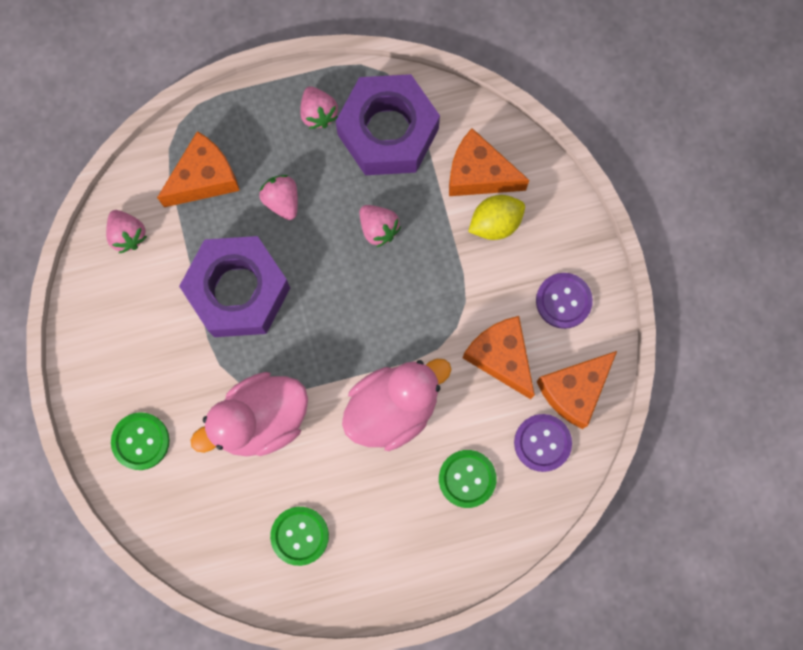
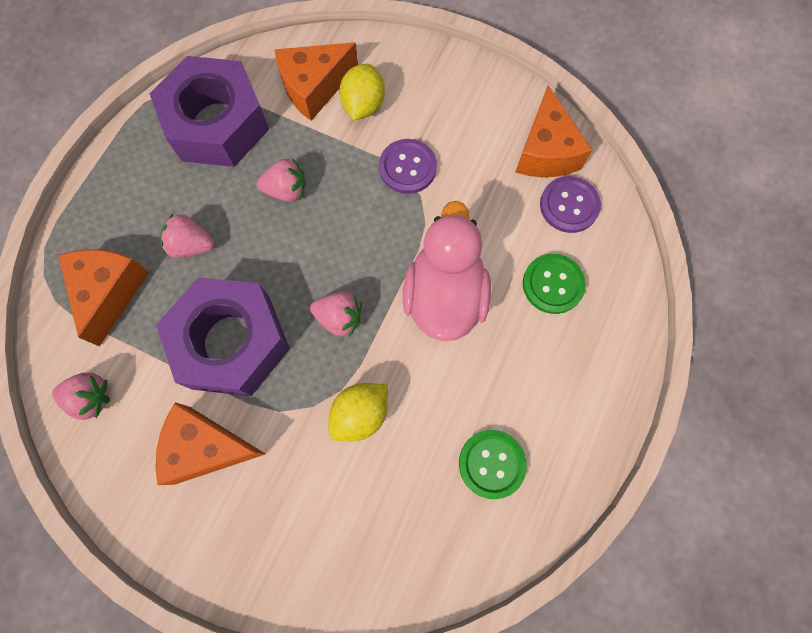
camera: 50 degrees left, 5 degrees down
(140, 441) = (284, 543): green button -> none
(261, 420) = (360, 414): pink duck -> yellow lemon
(318, 113) = (150, 161): pink strawberry -> pink strawberry (339, 318)
(501, 357) = (473, 182): orange cheese -> orange cheese (207, 447)
(563, 301) = (468, 106): purple button -> purple button (407, 167)

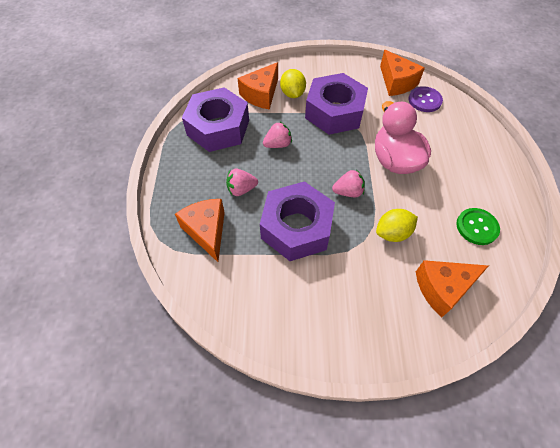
camera: 25 degrees left, 15 degrees down
(91, 398) = (230, 292): pink strawberry -> none
(207, 447) = (319, 288): orange cheese -> orange cheese (442, 288)
(360, 414) = (392, 233): yellow lemon -> yellow lemon turned 45 degrees clockwise
(407, 167) = (334, 112): purple button -> purple nut
(553, 284) = (443, 135): green button -> none

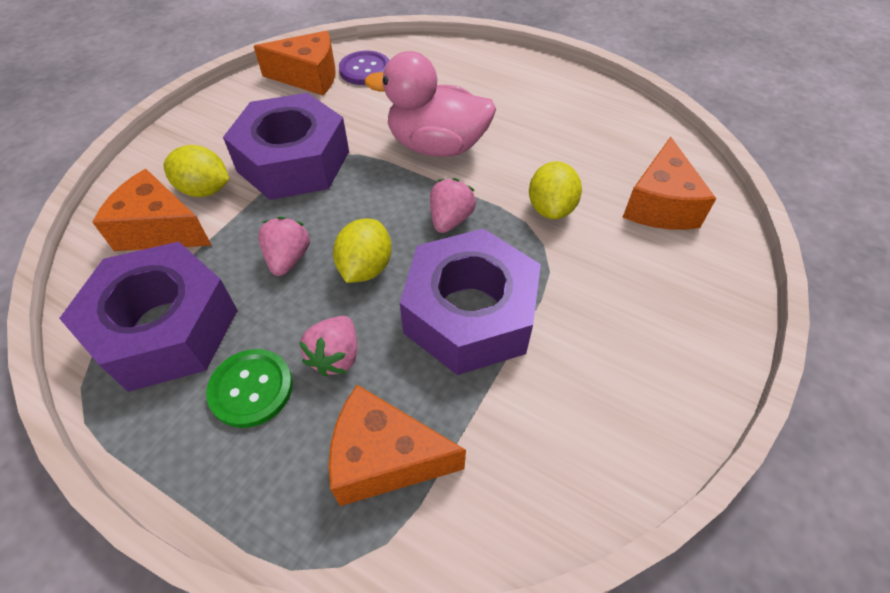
camera: 60 degrees left, 5 degrees down
(261, 94) = (160, 230): orange cheese -> orange cheese turned 135 degrees clockwise
(293, 174) = (365, 268): none -> yellow lemon
(477, 227) = (590, 130): green button -> green button (251, 389)

